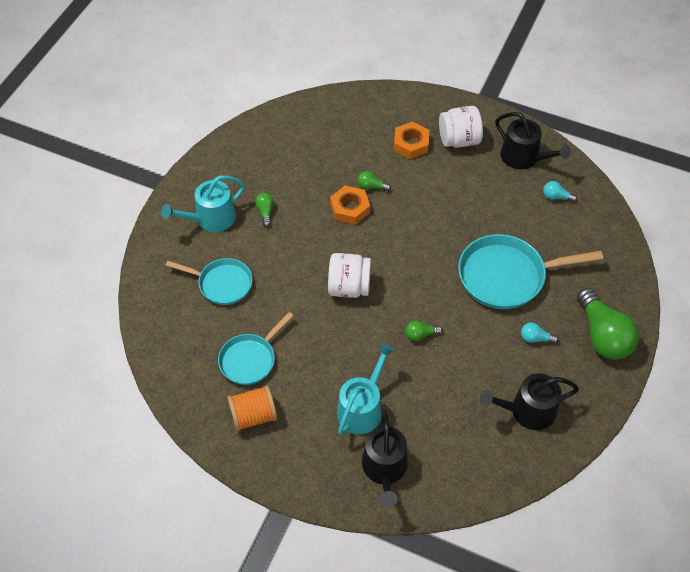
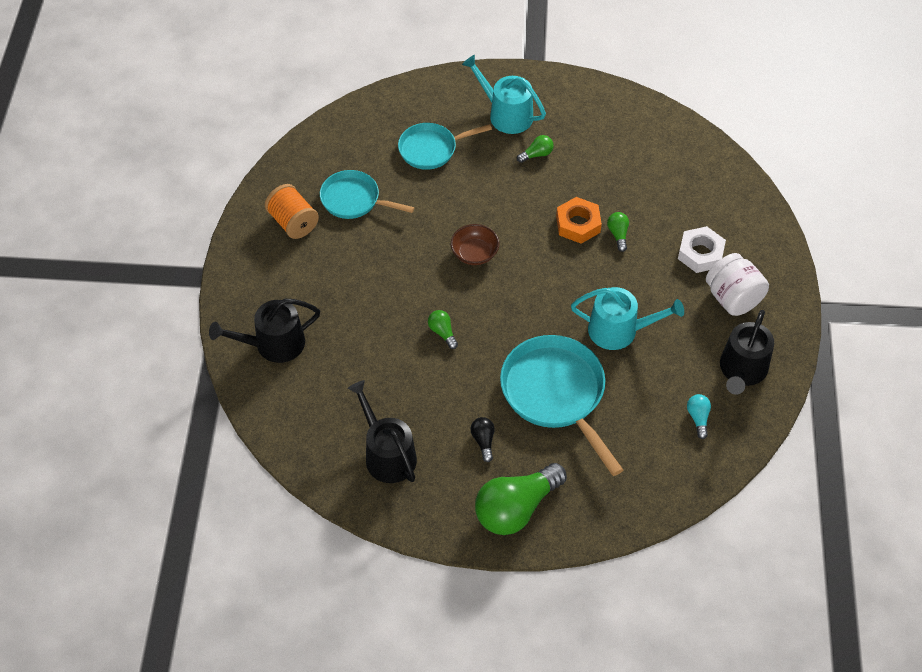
camera: 70 degrees right, 0 degrees up
(222, 283) = (431, 149): turquoise pan -> turquoise pan turned 75 degrees clockwise
(349, 287) = (474, 253): white jar -> brown bowl
(362, 408) = (334, 306): turquoise watering can -> turquoise watering can (619, 330)
(411, 144) = (700, 253): orange nut -> white nut
(535, 338) = (483, 441): turquoise light bulb -> black light bulb

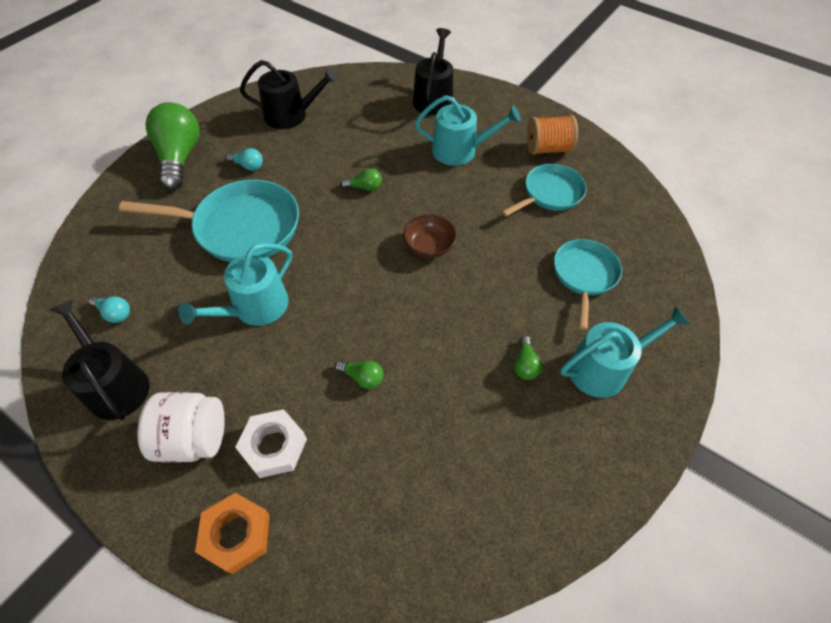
camera: 120 degrees right, 0 degrees up
(342, 285) = (460, 151): none -> turquoise watering can
(483, 441) = (248, 166): black light bulb -> turquoise light bulb
(578, 224) = (403, 348): orange nut -> orange nut (236, 534)

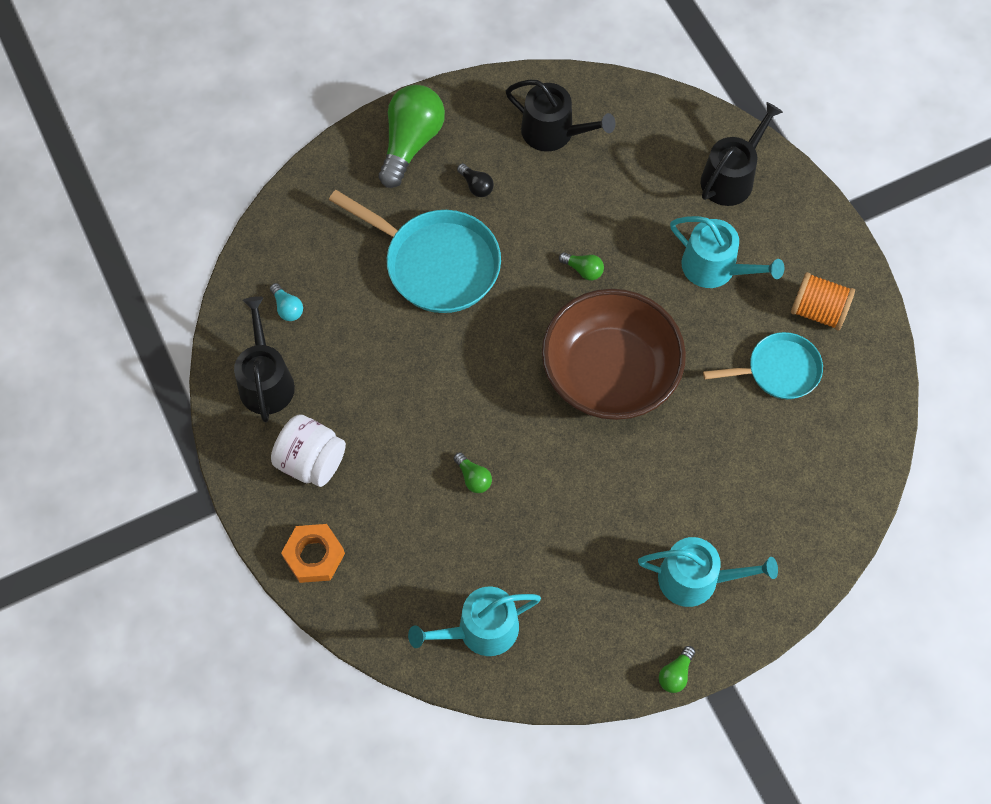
camera: 30 degrees right, 10 degrees up
(248, 166) = (476, 186): turquoise light bulb -> black light bulb
(255, 308) = (411, 362): turquoise watering can -> turquoise watering can (480, 630)
(273, 446) = (371, 501): white nut -> none
(429, 246) = (610, 373): brown bowl -> brown bowl, size x2.41
(524, 364) = (624, 539): green light bulb -> green light bulb (675, 674)
(584, 276) = (745, 481): turquoise pan -> none

